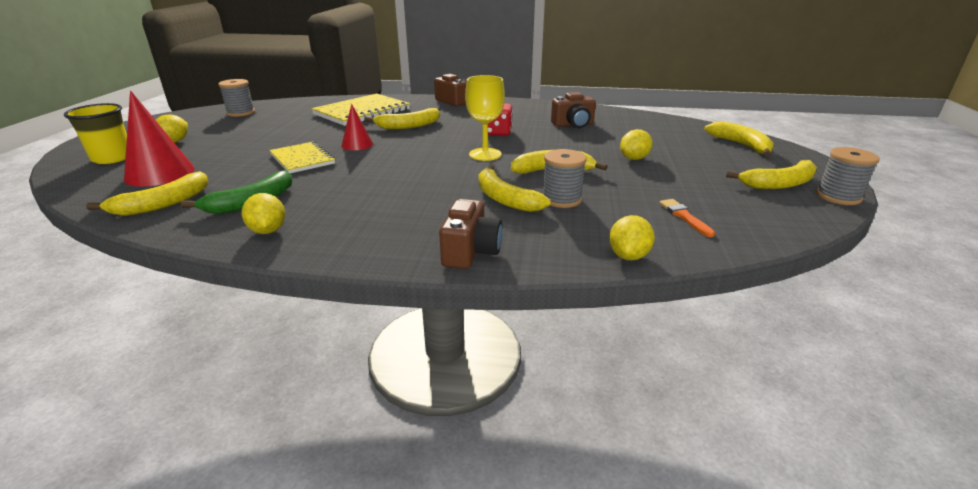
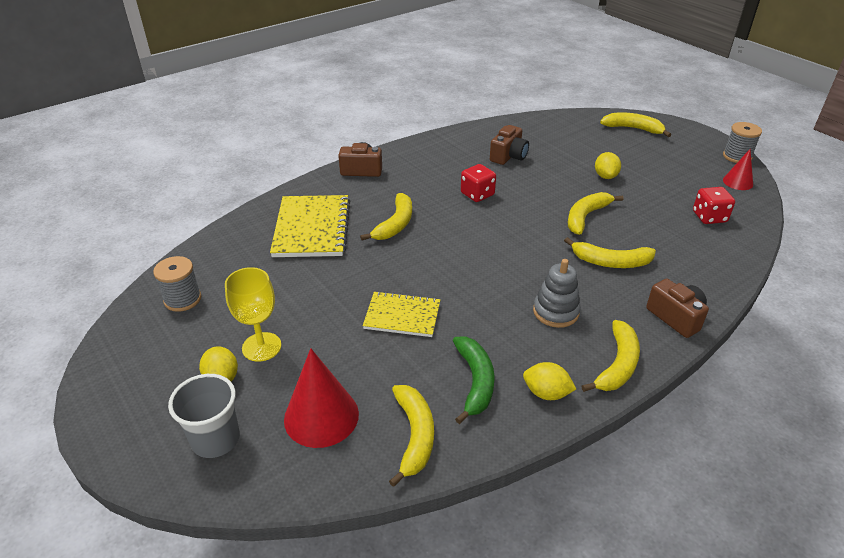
camera: 45 degrees left, 10 degrees up
(112, 158) = (215, 439): yellow cup -> grey cup
(357, 144) = (405, 272): red cone -> red cone (737, 182)
(389, 201) = (555, 312): none -> grey stacking toy
(485, 154) = (517, 225): yellow goblet -> yellow goblet (261, 347)
(561, 199) = (637, 241): grey spool -> none
(628, 256) = (737, 265): yellow lemon -> none
(684, 216) = (709, 217): orange brush -> red dice
(779, 184) = (702, 160): yellow banana -> yellow banana (617, 365)

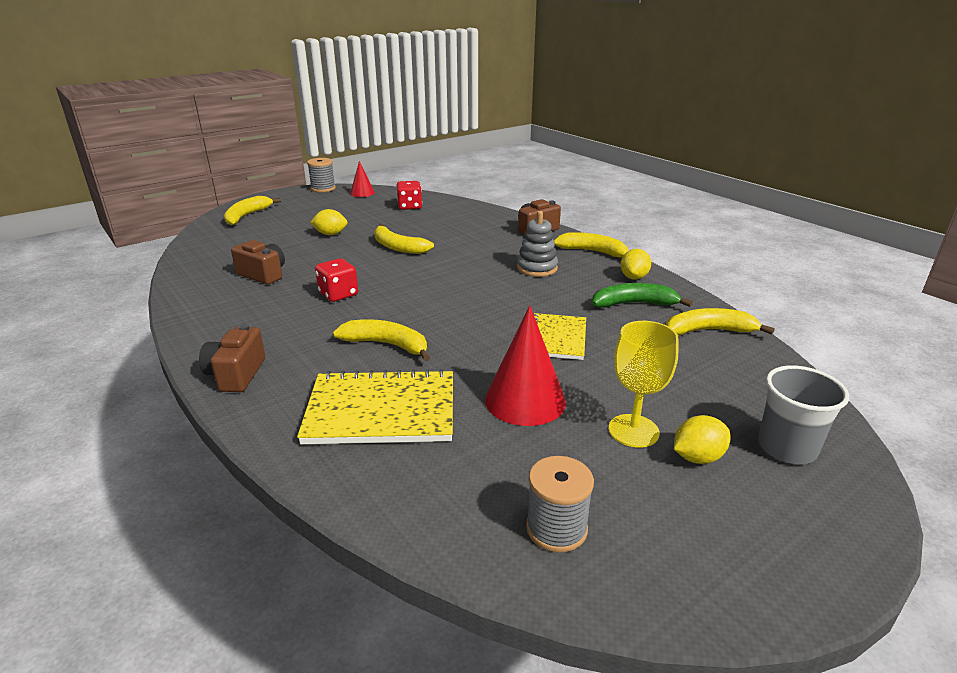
camera: 90 degrees left, 10 degrees down
(321, 416) = (715, 379): red cone -> red cone (525, 400)
(611, 262) = (468, 243): yellow banana -> none

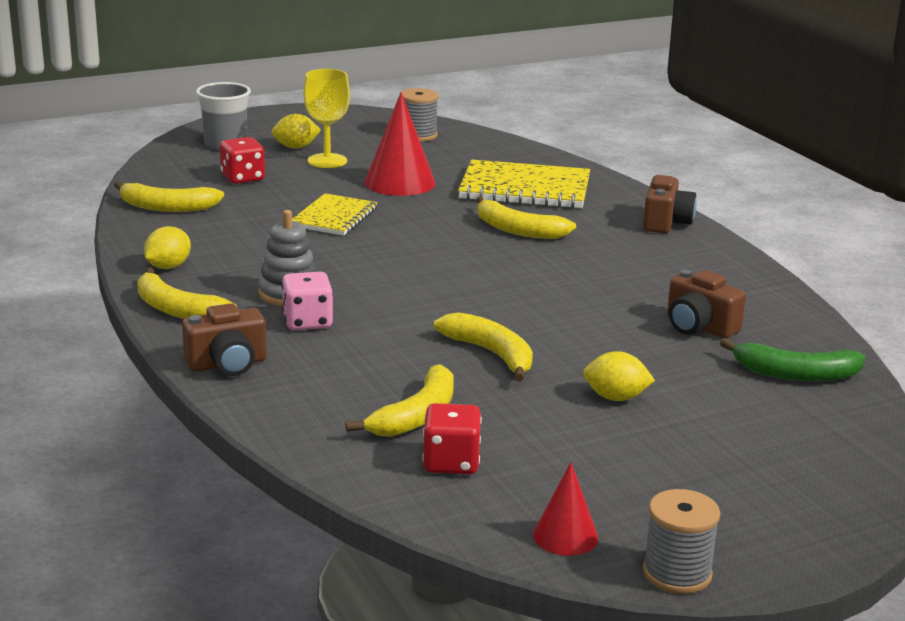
camera: 170 degrees left, 5 degrees down
(247, 216) = (817, 474): yellow banana -> yellow banana (417, 415)
(338, 294) = (580, 287): red dice -> red dice (243, 178)
(511, 253) = (307, 322): none -> pink dice
(634, 304) = (211, 238): green banana -> green banana (796, 374)

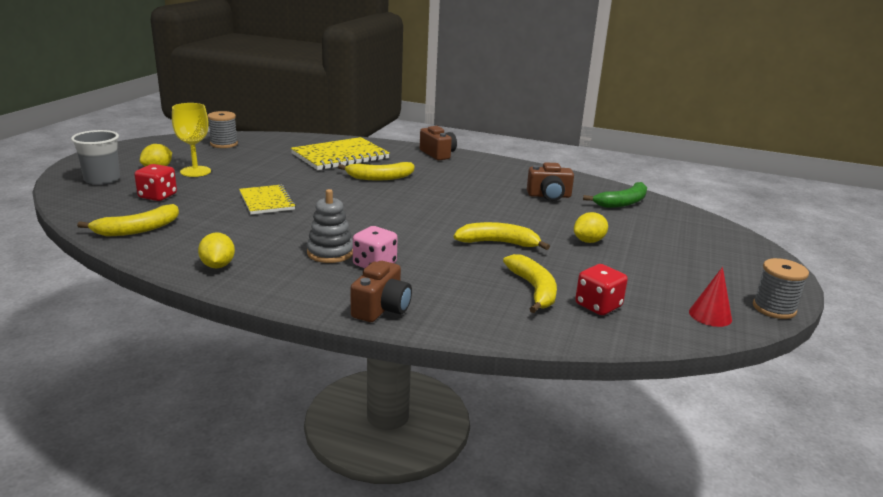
camera: 45 degrees left, 0 degrees up
(177, 310) = (280, 289): yellow banana -> none
(400, 182) = (266, 171): red cone -> none

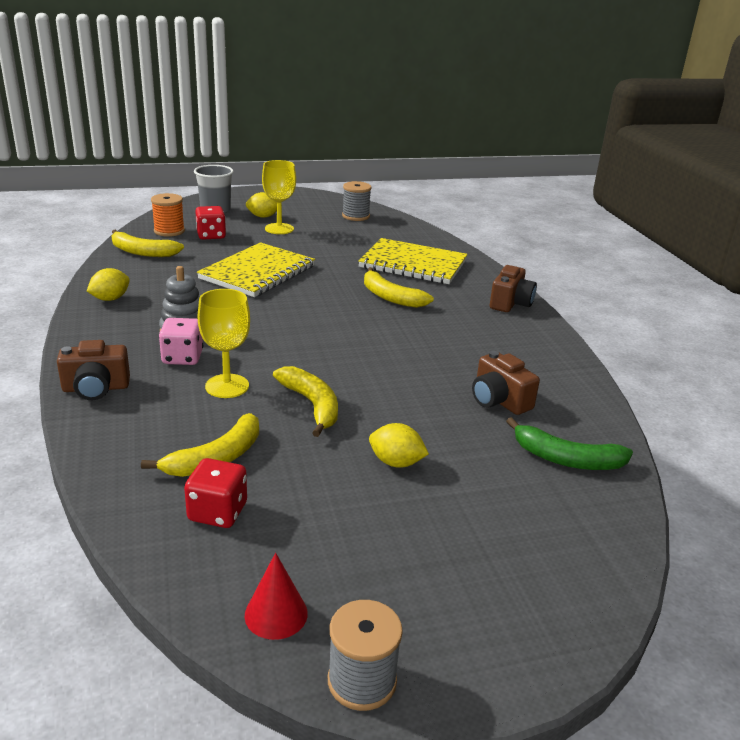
camera: 55 degrees right, 5 degrees up
(111, 208) = (169, 231): none -> orange spool
(266, 201) = (257, 272): yellow notebook -> yellow notebook, size x1.59
(440, 261) = (227, 386): none -> yellow goblet

